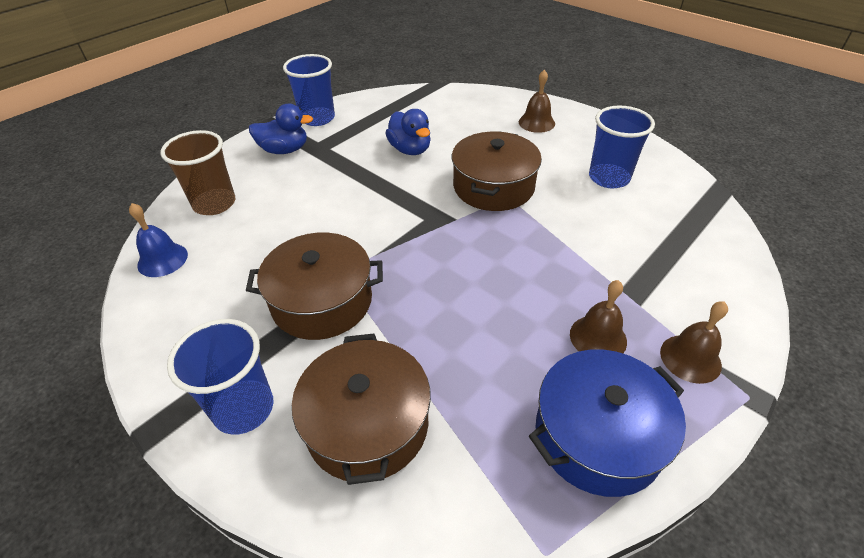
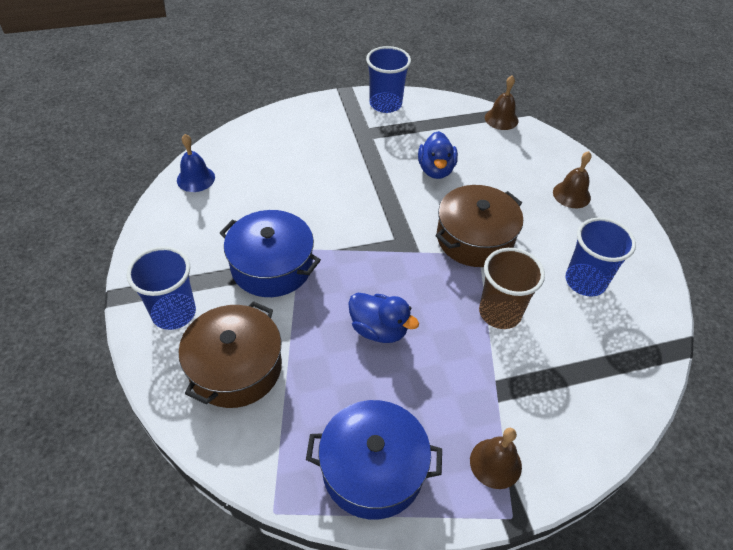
camera: 30 degrees right, 5 degrees up
(214, 204) = (257, 149): brown cup -> brown cup (500, 312)
(284, 150) = (338, 124): blue duck -> blue duck (379, 329)
(322, 301) = (272, 266): brown pot -> blue pot
(598, 337) = (440, 405): brown bell -> brown bell (501, 119)

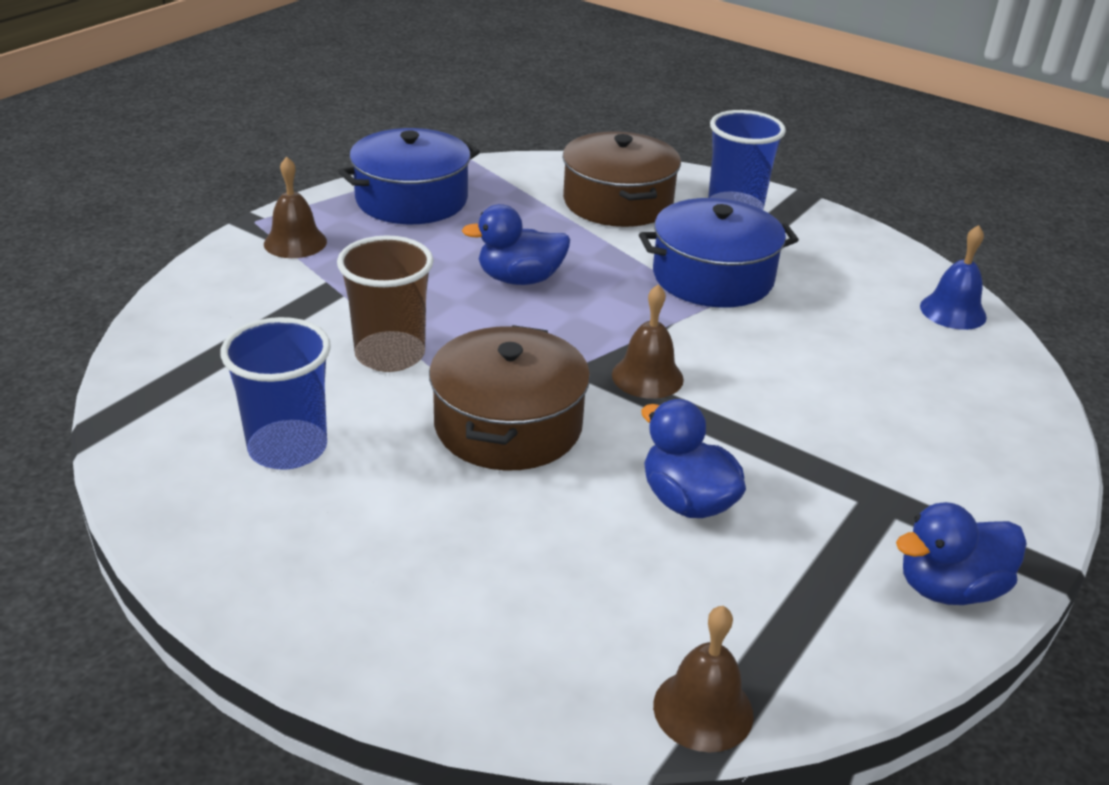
camera: 140 degrees right, 15 degrees down
(385, 104) = (949, 588): blue cup -> blue duck
(571, 194) = (403, 593): brown bell -> brown bell (647, 377)

